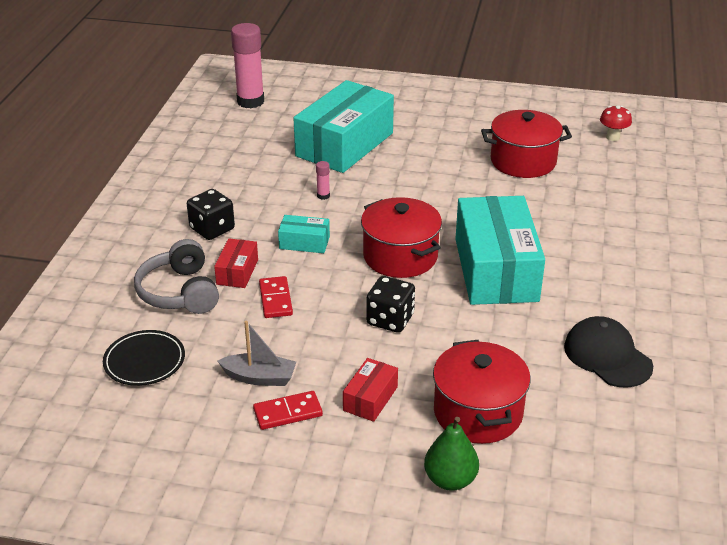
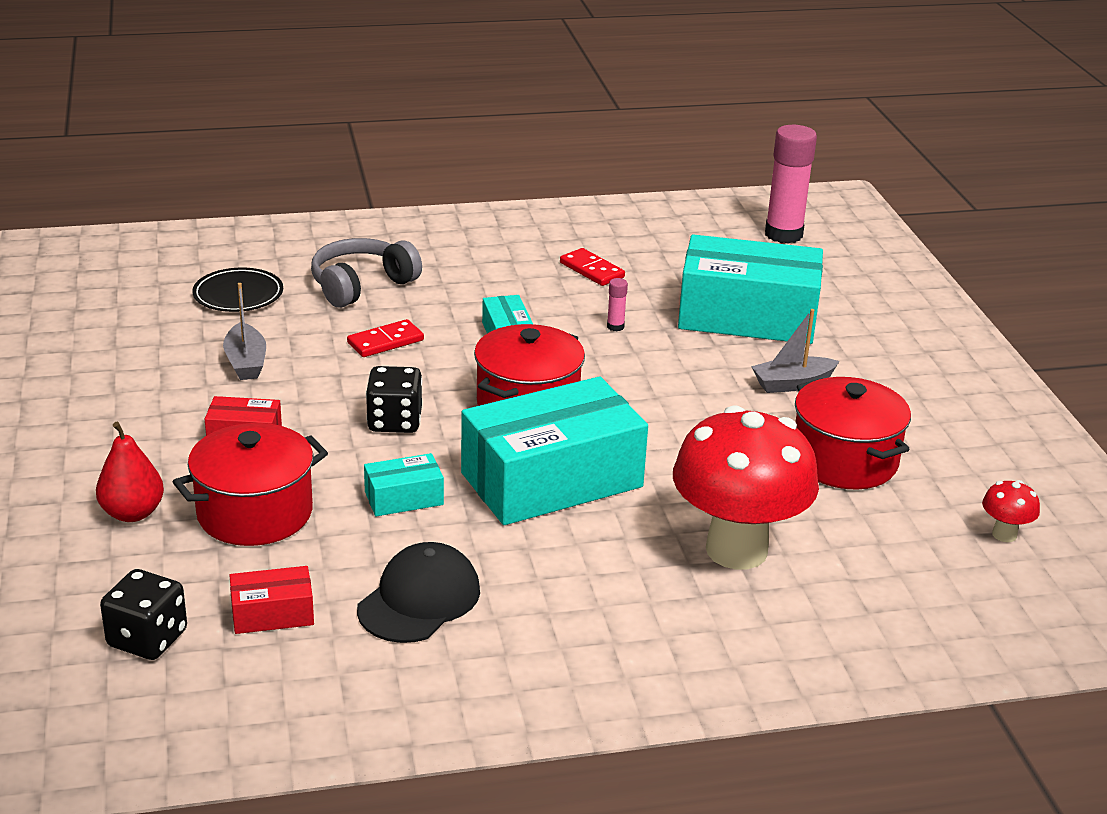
camera: 65 degrees right, 5 degrees down
(212, 229) = (489, 275): black dice -> black dice (147, 639)
(237, 272) = (420, 308): red box -> red box (272, 614)
(288, 413) = (197, 391): red domino -> red domino (591, 270)
(433, 153) = (792, 384): none -> grey boat
(450, 480) = (132, 513): green pear -> red pear
(489, 337) = (404, 498): none -> turquoise box
(597, 223) = (736, 550): none -> red mushroom

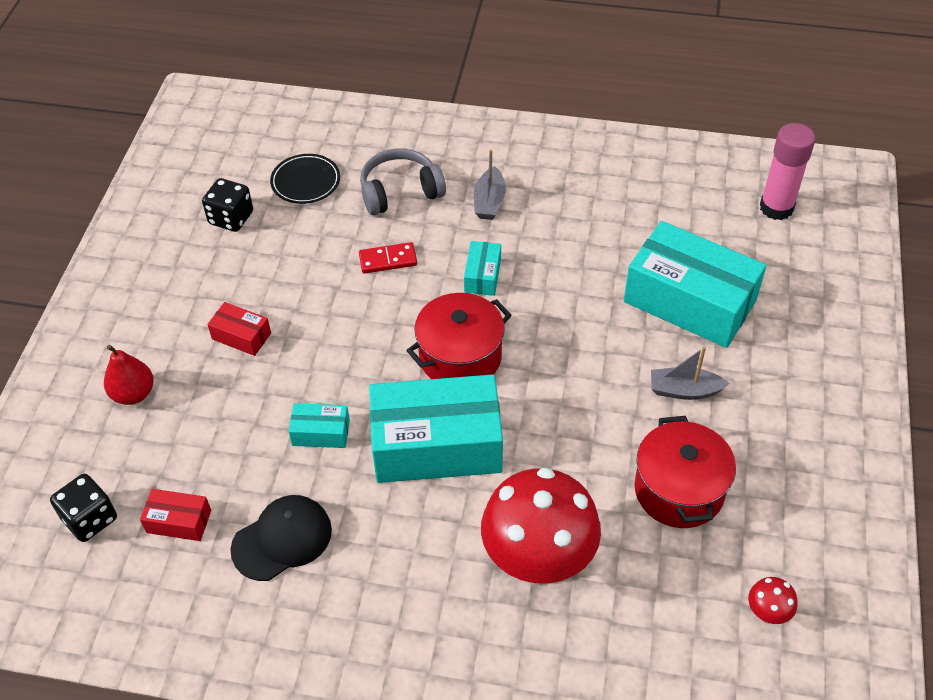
camera: 25 degrees right, 20 degrees up
(246, 362) = (277, 257): grey boat -> grey boat (489, 202)
(255, 513) = (212, 417): red pot -> none
(394, 421) = (353, 349): black dice -> black dice (231, 218)
(591, 270) = (588, 215): red domino -> none
(615, 327) = (573, 286): pink glue stick -> none

